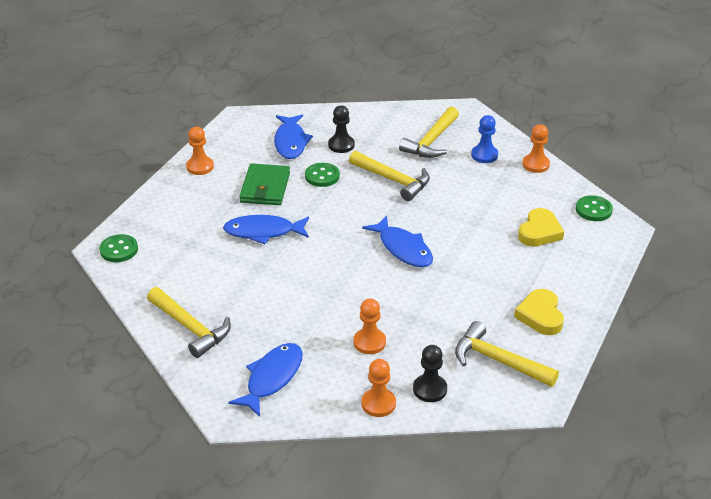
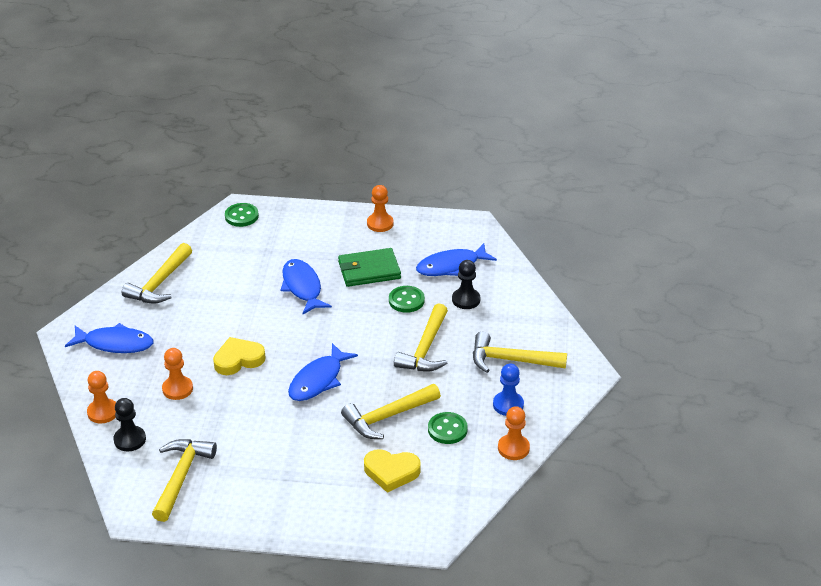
camera: 70 degrees right, 0 degrees up
(470, 219) = (387, 417): none -> yellow hammer
(540, 315) = (256, 495): yellow heart -> yellow heart (238, 359)
(593, 210) = (452, 509): green button -> green button (447, 429)

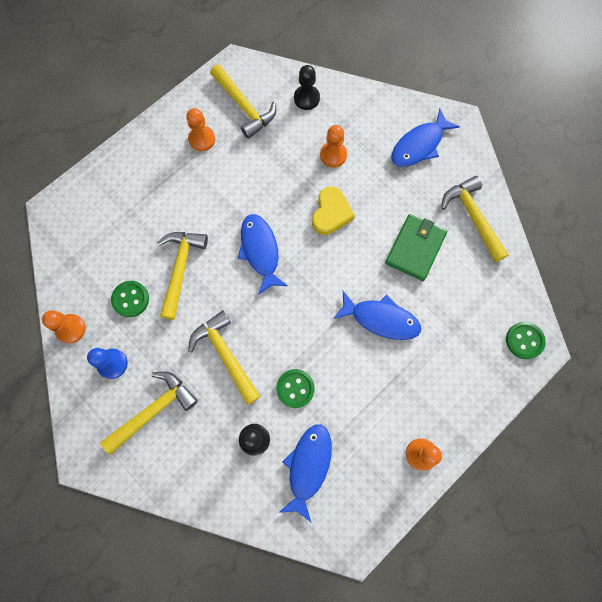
camera: 130 degrees right, 35 degrees up
(103, 412) = (348, 98): orange pawn -> orange pawn (202, 139)
(369, 270) = (360, 390): green wallet -> green wallet (415, 248)
(391, 472) = (128, 231): yellow heart -> none

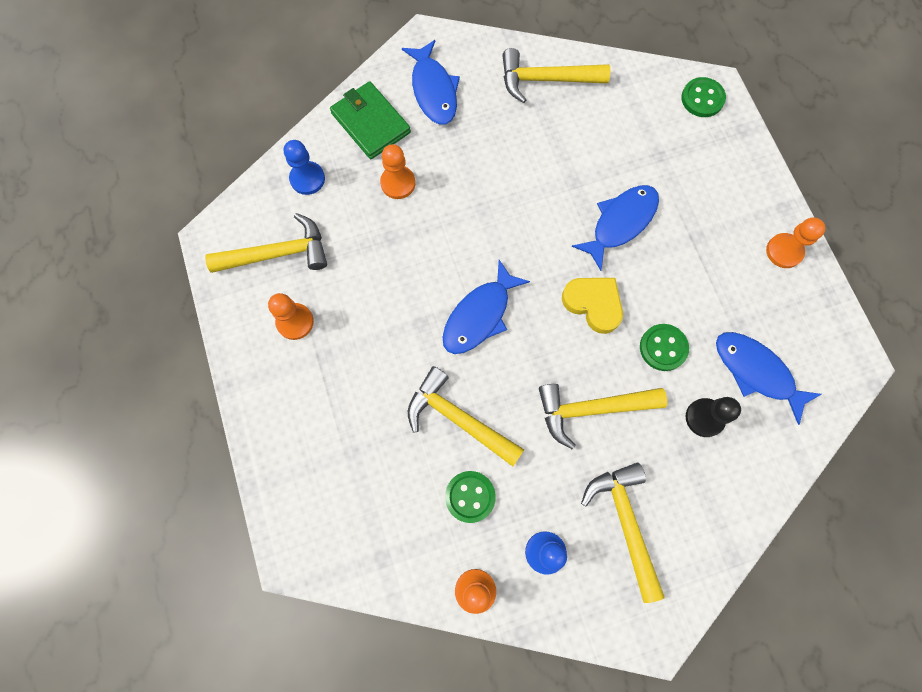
camera: 65 degrees left, 0 degrees up
(260, 251) = (479, 315): blue fish -> blue fish turned 60 degrees counterclockwise
(306, 98) = (307, 179): black pawn -> blue pawn
(331, 213) = (470, 218): yellow heart -> yellow heart (593, 304)
(415, 248) = (554, 152): green wallet -> green wallet (370, 123)

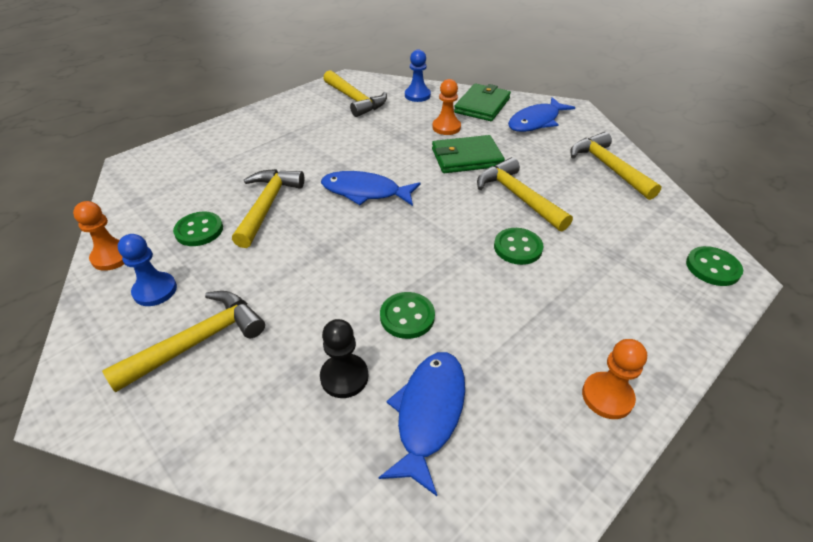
camera: 65 degrees right, 30 degrees down
(295, 322) = (309, 118): orange pawn -> none
(467, 193) = (466, 158): none -> green wallet
(591, 409) = (312, 281): yellow hammer -> yellow hammer (518, 196)
(593, 304) = (421, 253): yellow heart -> none
(620, 223) = (517, 248): blue fish -> green button

